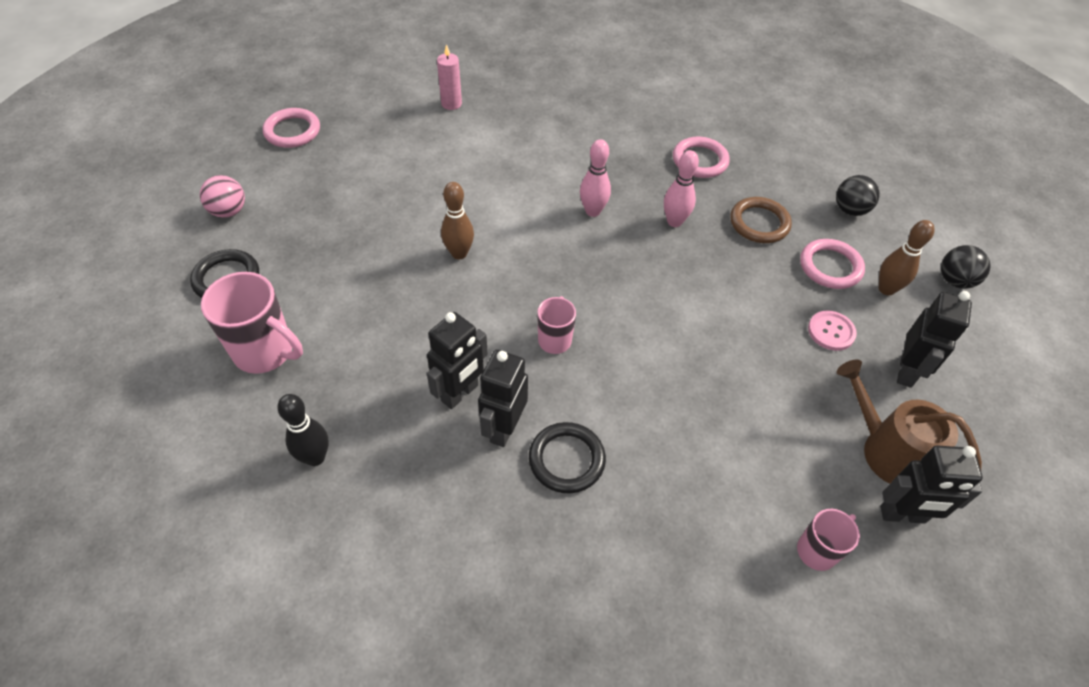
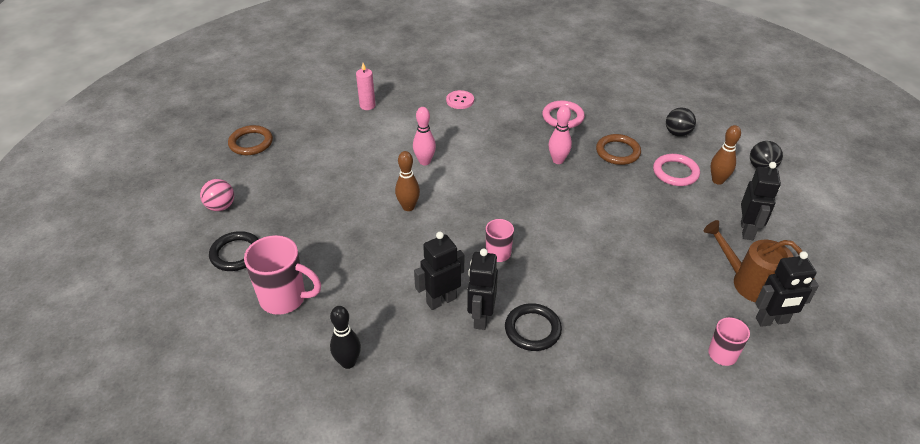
camera: 10 degrees left, 10 degrees down
(292, 131) = (251, 143): pink ring -> brown ring
(460, 393) = (441, 300): black robot -> black robot turned 150 degrees counterclockwise
(593, 211) = (497, 163): pink bowling pin -> pink bowling pin (424, 161)
(831, 331) = (689, 214): pink button -> pink button (460, 100)

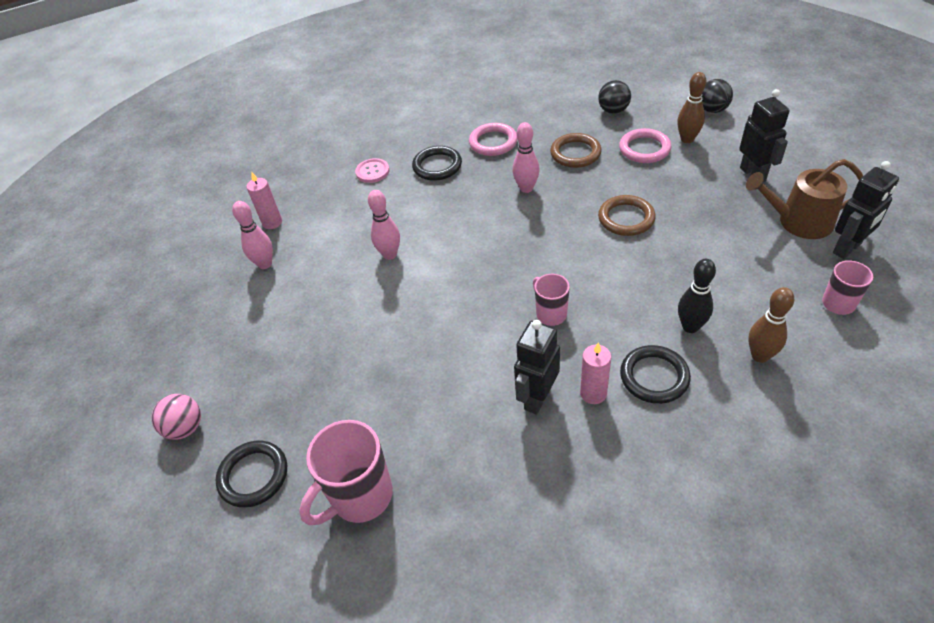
camera: 25 degrees left, 5 degrees up
(251, 143) = (162, 331): brown ring -> brown ring (626, 218)
(285, 299) = (360, 497): pink mug -> pink mug turned 150 degrees clockwise
(342, 130) = (265, 264): none -> pink bowling pin
(348, 362) = (497, 529): black bowling pin -> black bowling pin (690, 327)
(408, 207) = (414, 313): brown bowling pin -> brown bowling pin (760, 356)
(481, 317) = (593, 393): black robot -> pink candle
(508, 116) = (437, 166): none -> black ring

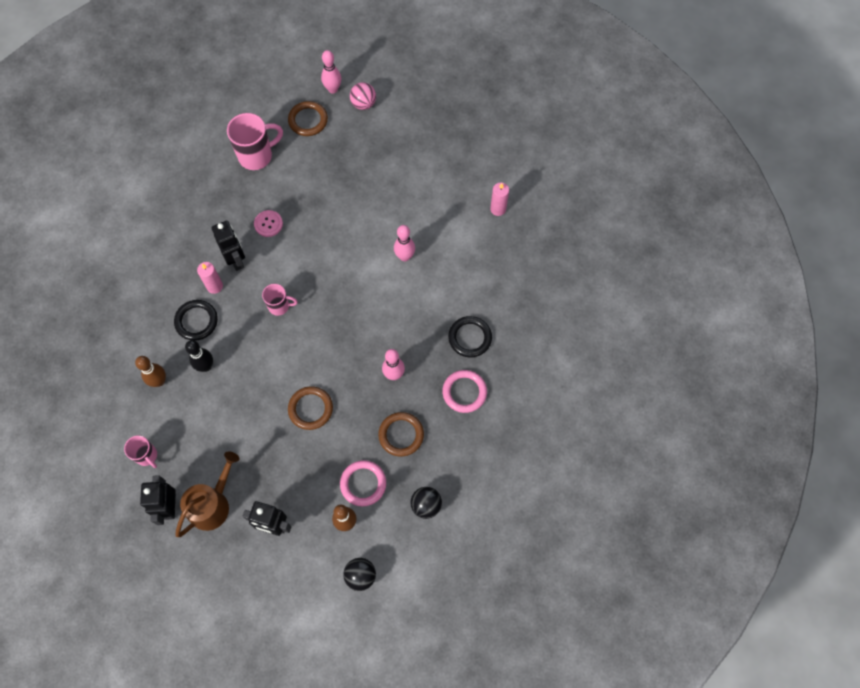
camera: 120 degrees right, 20 degrees up
(253, 476) = (308, 120): black ring -> brown ring
(265, 264) = (459, 187): pink bowling pin -> pink bowling pin (333, 89)
(360, 497) = (256, 156): pink mug -> pink mug turned 75 degrees clockwise
(372, 171) = (501, 294): pink button -> pink button (268, 224)

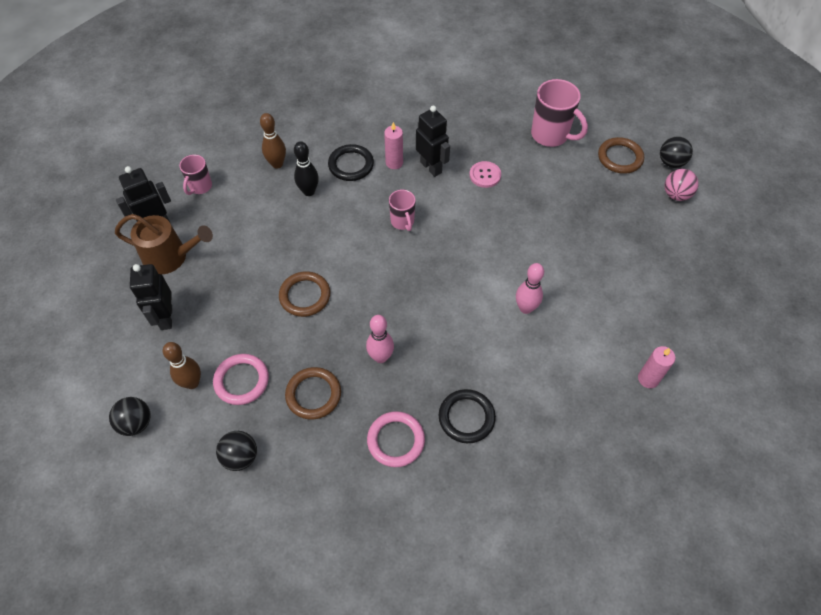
camera: 65 degrees right, 10 degrees down
(236, 260) = (431, 167): black robot -> black robot turned 75 degrees counterclockwise
(333, 89) = (671, 162): pink bowling pin -> black ball

